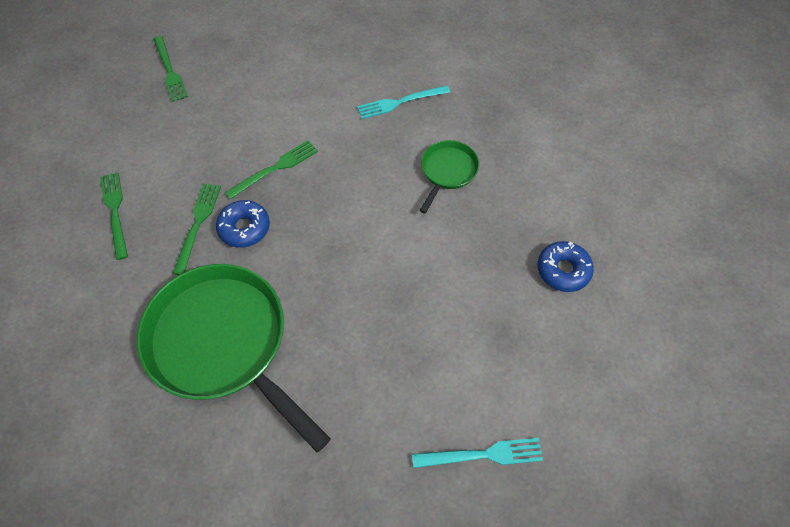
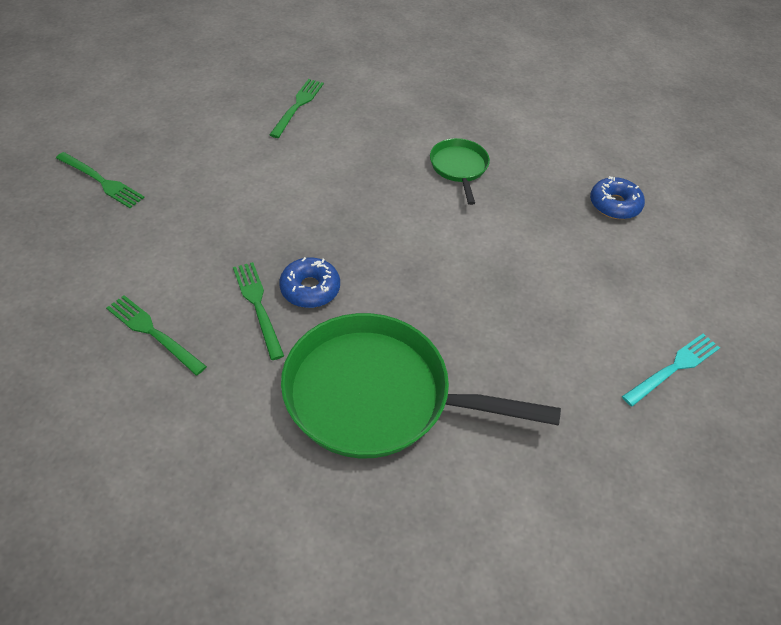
camera: 35 degrees left, 10 degrees down
(275, 168) = (296, 226): green fork -> green fork (298, 106)
(400, 102) = (369, 128): turquoise fork -> none

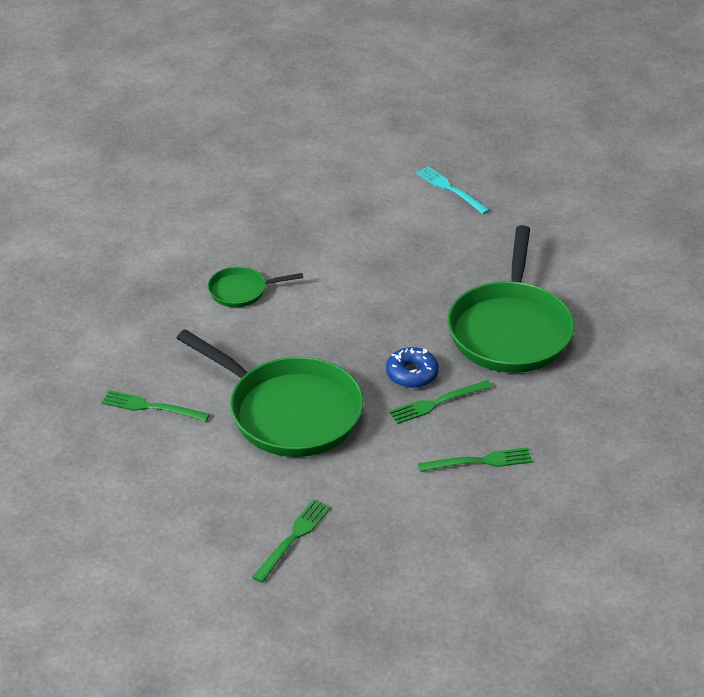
camera: 90 degrees left, 10 degrees down
(153, 333) = (480, 461): green fork -> green fork turned 135 degrees counterclockwise
(271, 189) = (289, 412): none -> green pan
(614, 204) = (280, 203): blue donut -> none

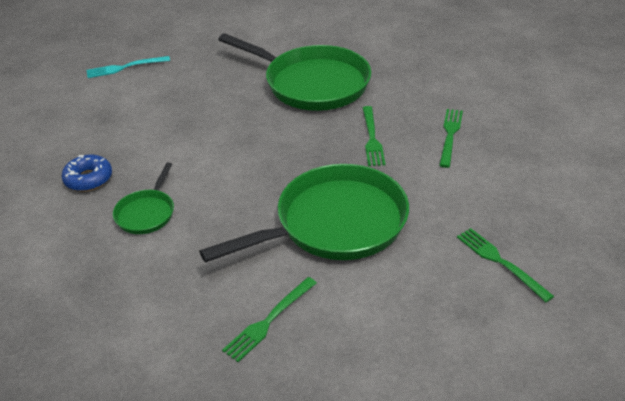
camera: 65 degrees left, 0 degrees up
(412, 374) = (330, 142): blue donut -> blue donut (88, 179)

